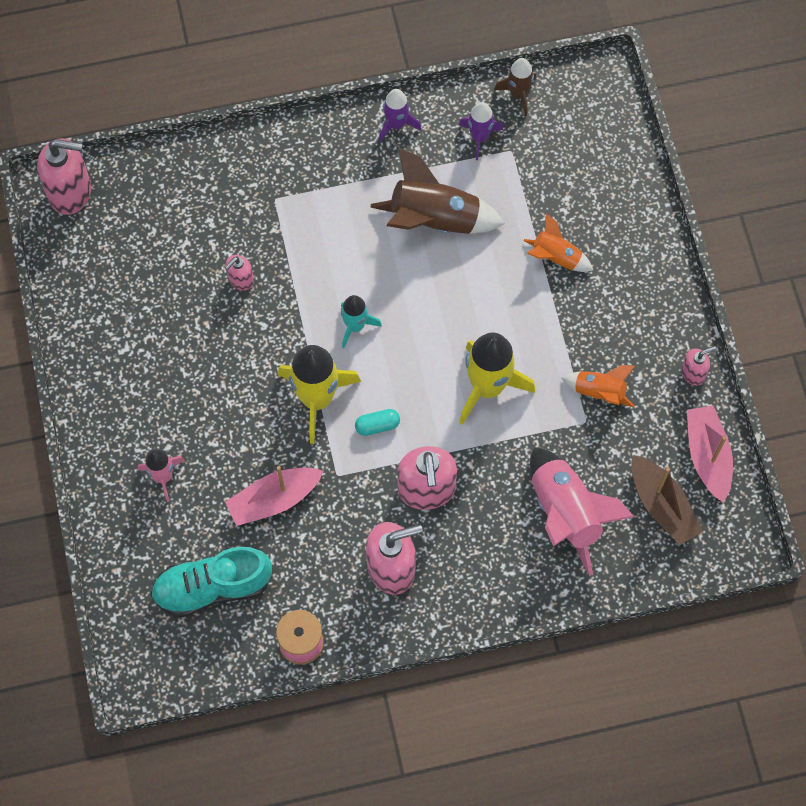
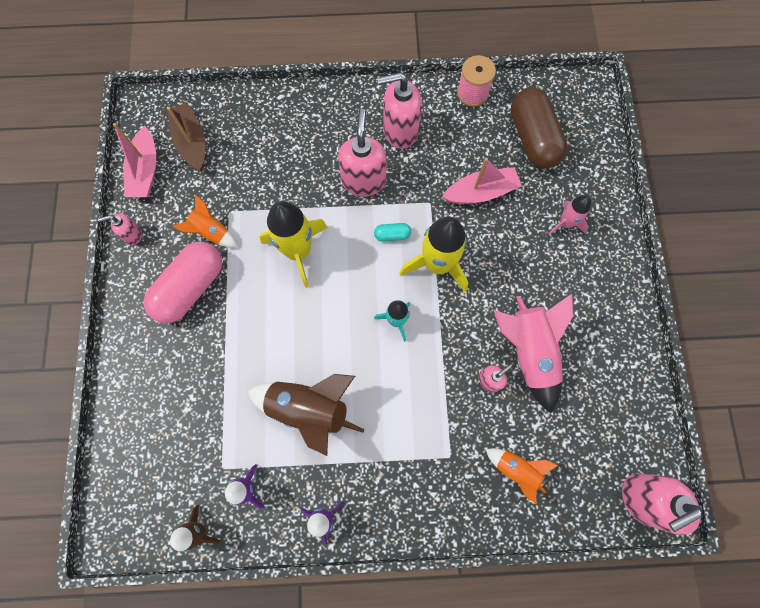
camera: 170 degrees left, 5 degrees up
(71, 192) = (642, 499): pink soap dispenser -> pink soap dispenser turned 45 degrees counterclockwise
(212, 587) = (532, 138): turquoise shoe -> brown capsule
(556, 257) = (212, 353): orange rocket -> orange rocket (516, 469)
(566, 513) = (264, 148): pink rocket -> pink rocket (529, 352)
(603, 323) = (190, 288): none -> pink capsule

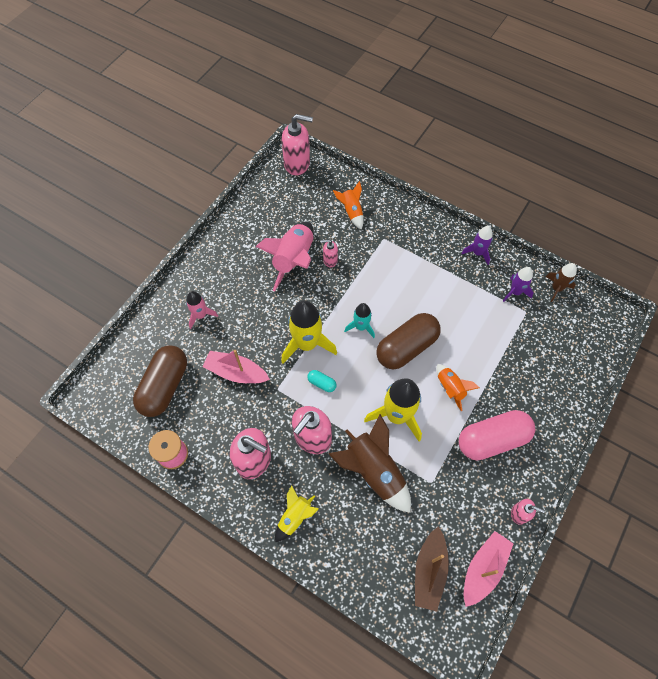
camera: 145 degrees left, 10 degrees down
(211, 232) = (454, 473): orange rocket -> orange rocket (450, 388)
(308, 409) = (452, 311): brown rocket -> brown rocket (373, 471)
(331, 112) = (295, 517): none -> yellow rocket
(333, 329) = (406, 347): none -> brown capsule

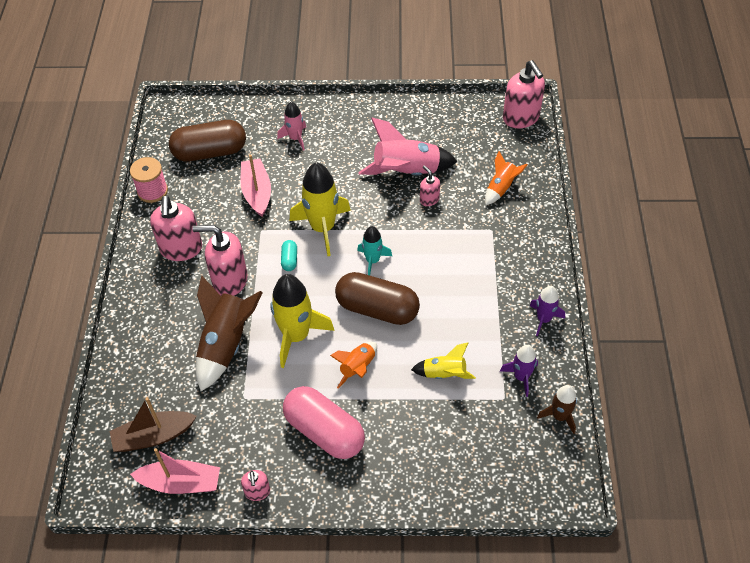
camera: 60 degrees right, 10 degrees down
(295, 517) = (146, 305): yellow rocket -> yellow rocket (444, 374)

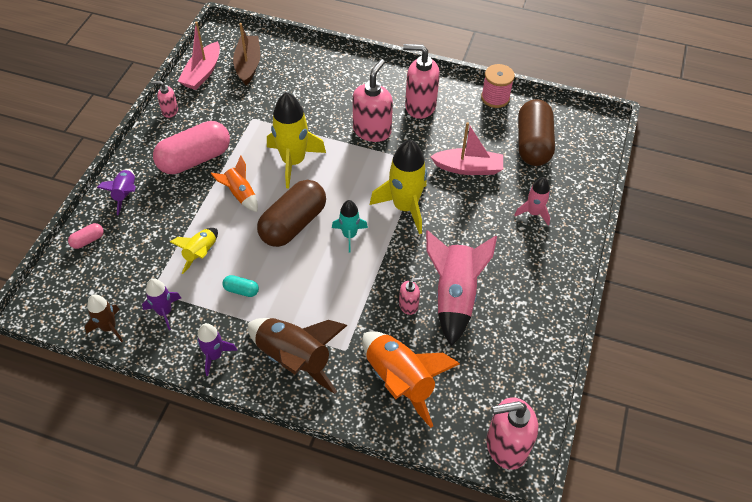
camera: 105 degrees right, 0 degrees up
(226, 344) = (307, 117): brown rocket -> brown rocket (294, 358)
(289, 260) = (377, 174): turquoise capsule -> turquoise capsule (241, 290)
(399, 480) = (125, 194): none -> purple rocket
(473, 487) = (88, 240): none -> pink capsule
(501, 188) = (400, 380): orange rocket -> orange rocket, size x1.79

